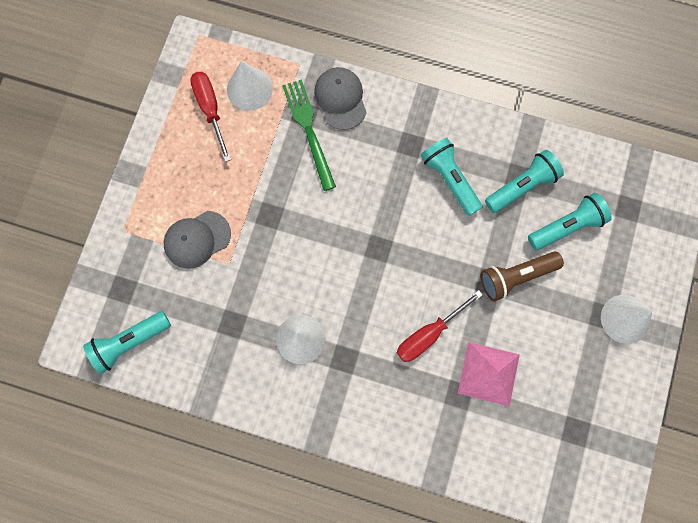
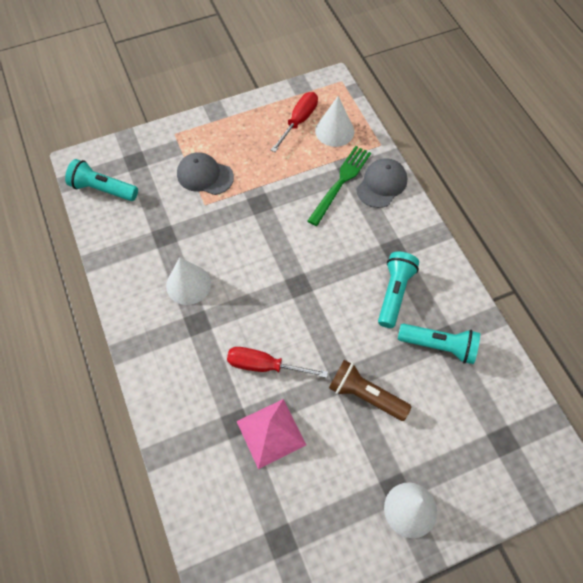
camera: 50 degrees right, 15 degrees down
(566, 226) = (441, 403): turquoise flashlight -> none

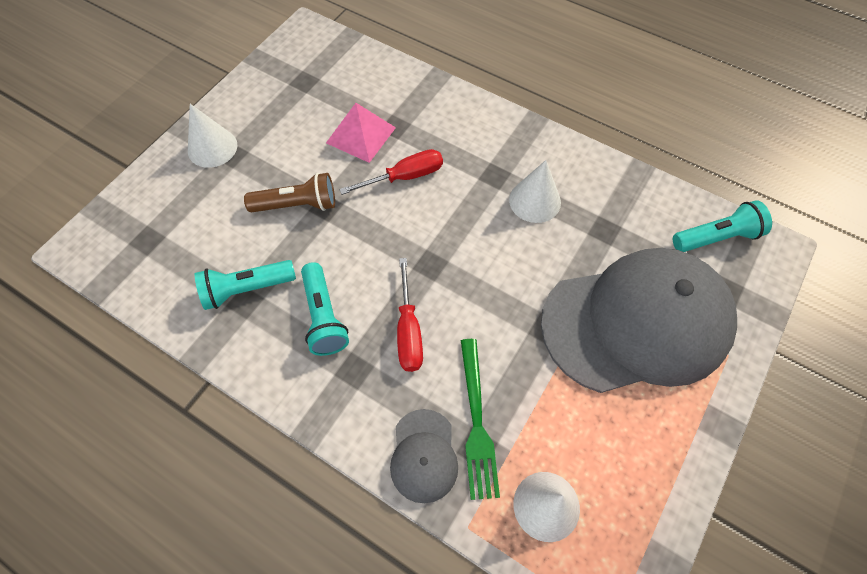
camera: 145 degrees right, 0 degrees up
(205, 175) = (636, 322): grey cap -> grey cap, size x2.34
(299, 121) = (606, 488): red screwdriver -> red screwdriver (409, 331)

